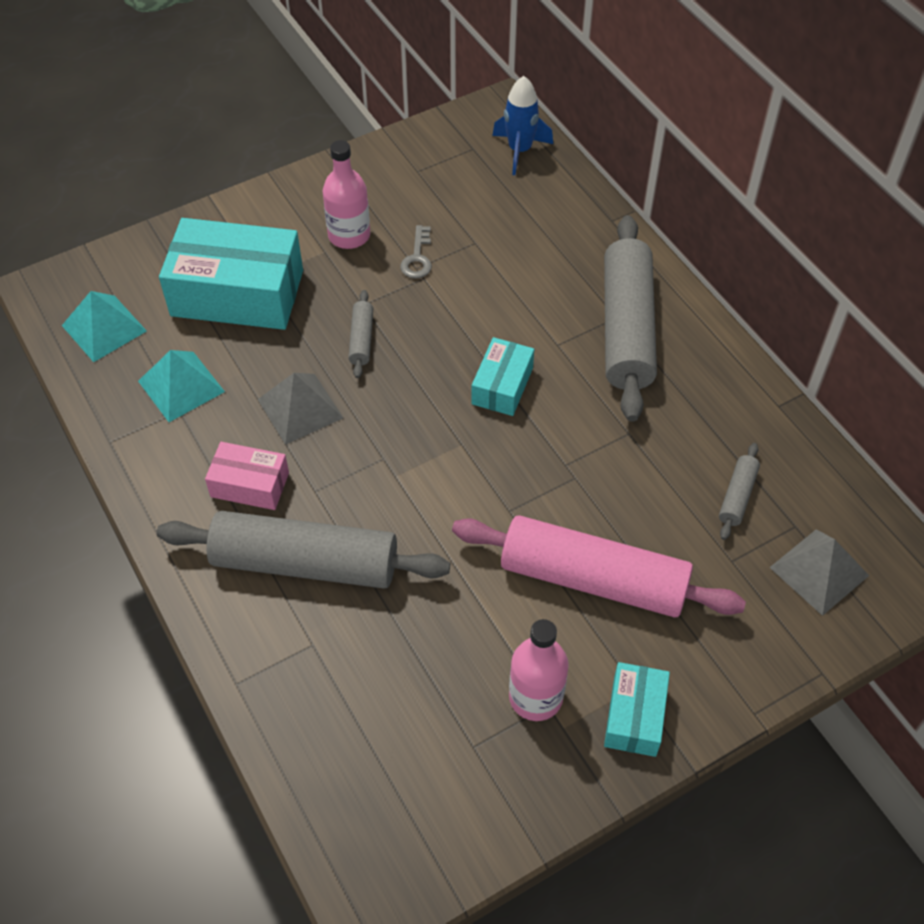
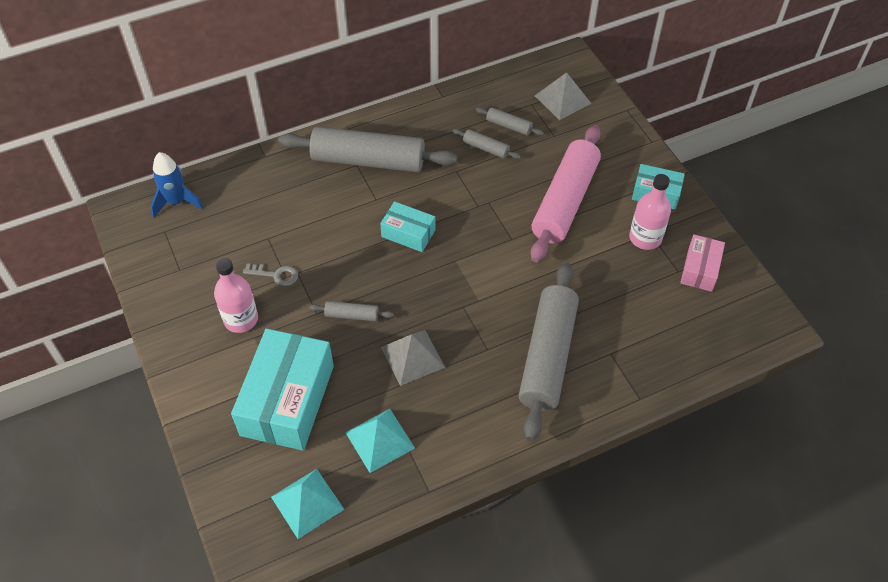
camera: 85 degrees left, 0 degrees up
(250, 485) = (479, 390): pink box -> pink box (700, 269)
(682, 468) = (486, 148): none -> grey rolling pin

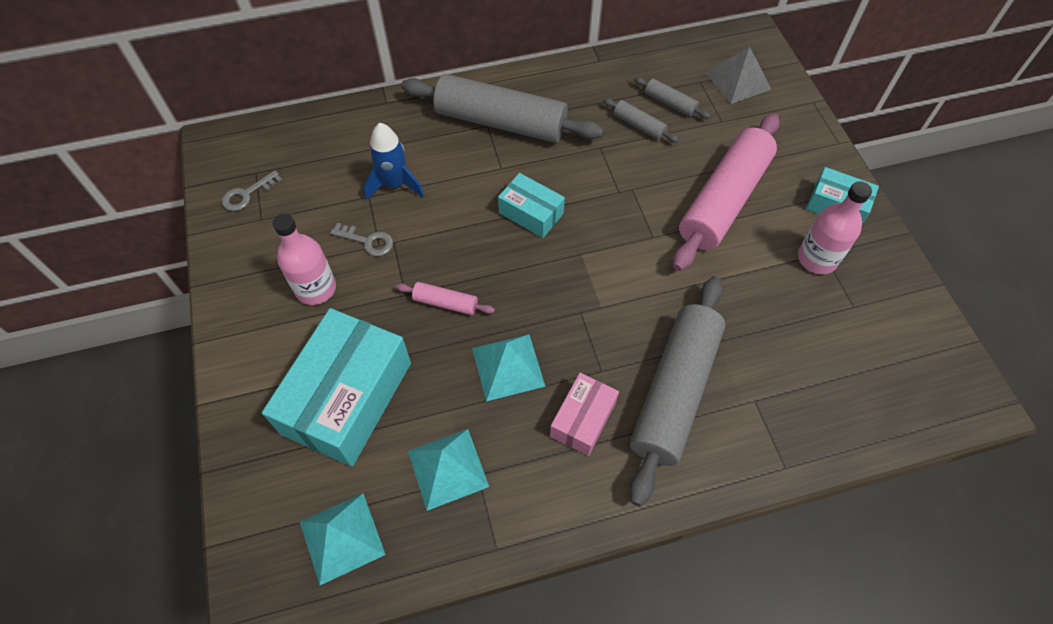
camera: 10 degrees right, 5 degrees up
(162, 251) = (247, 194): none -> grey key
(176, 202) = (277, 141): blue rocket -> blue rocket (395, 185)
(352, 315) = (445, 303): grey rolling pin -> pink rolling pin
(412, 357) = (508, 367): grey pyramid -> turquoise pyramid
(700, 269) = (882, 308): pink box -> pink box (583, 419)

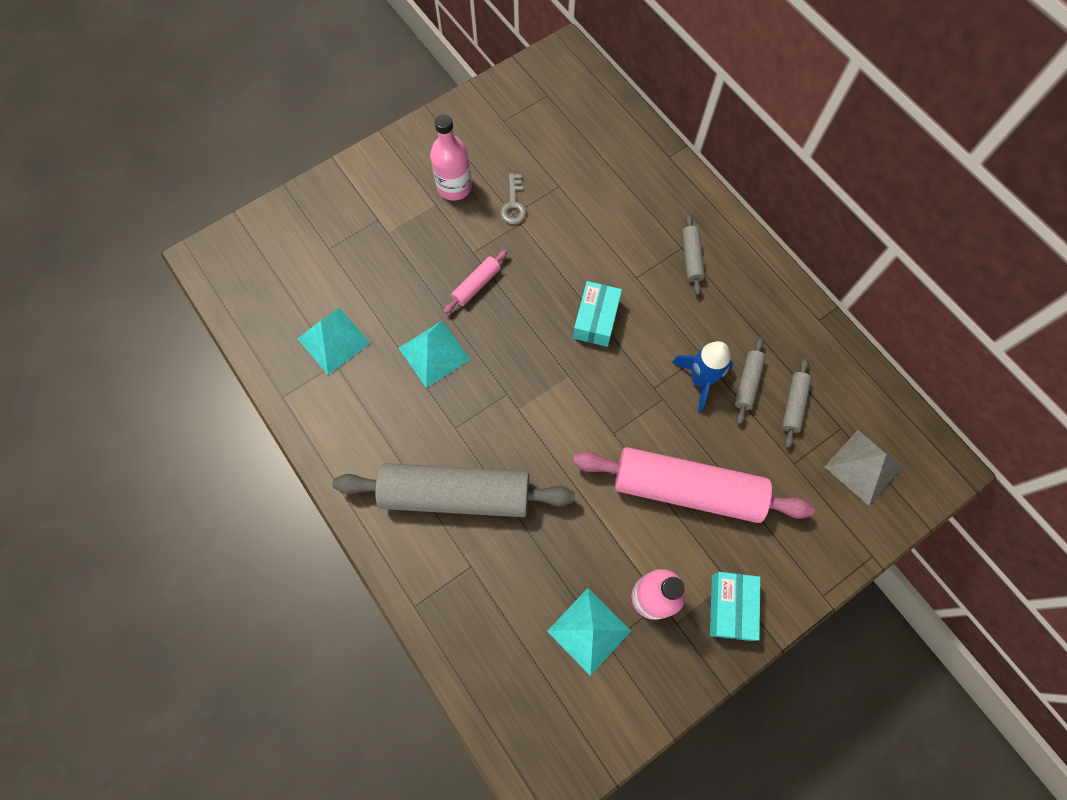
camera: 70 degrees right, 10 degrees up
(247, 194) = (523, 99): grey key -> none
(341, 538) = (262, 291): turquoise pyramid -> turquoise pyramid (589, 630)
(347, 398) = (368, 249): turquoise box -> none
(395, 185) = (580, 200): blue rocket -> blue rocket (700, 380)
(445, 303) = (476, 285): pink rolling pin -> pink rolling pin turned 45 degrees clockwise
(501, 122) = (691, 258): grey rolling pin -> grey rolling pin, size x0.43
(583, 419) = (406, 426): pink box -> none

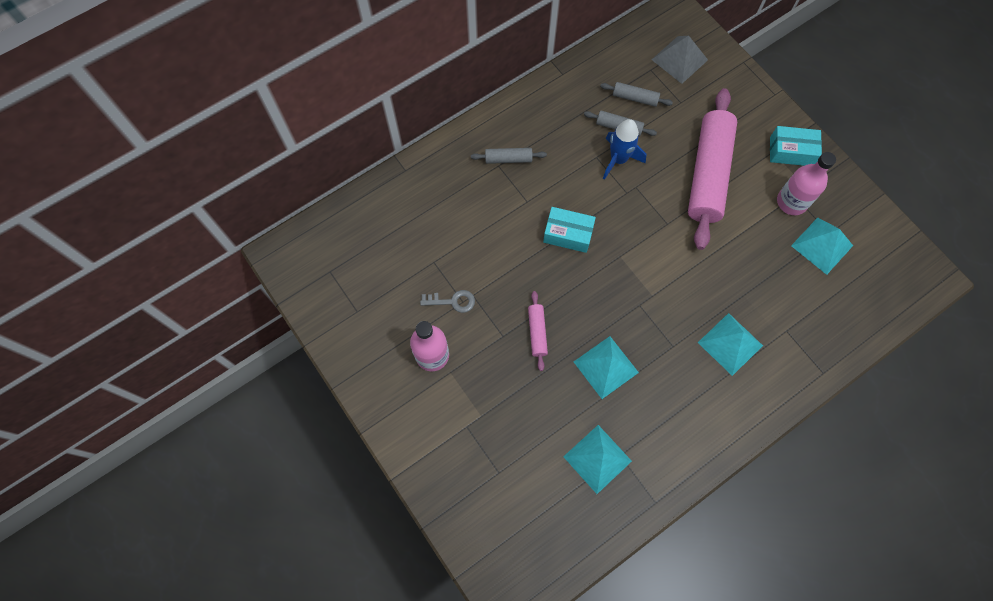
camera: 90 degrees left, 0 degrees up
(456, 494) = (730, 344): grey rolling pin -> turquoise pyramid
(476, 285) = (537, 332): pink rolling pin -> pink rolling pin turned 45 degrees clockwise

